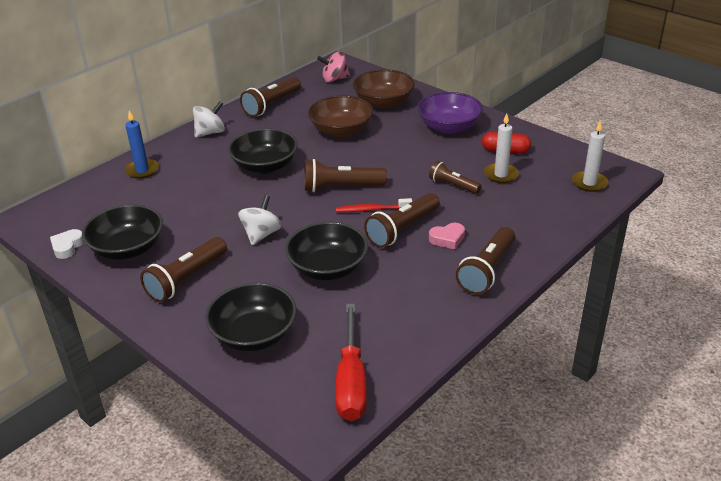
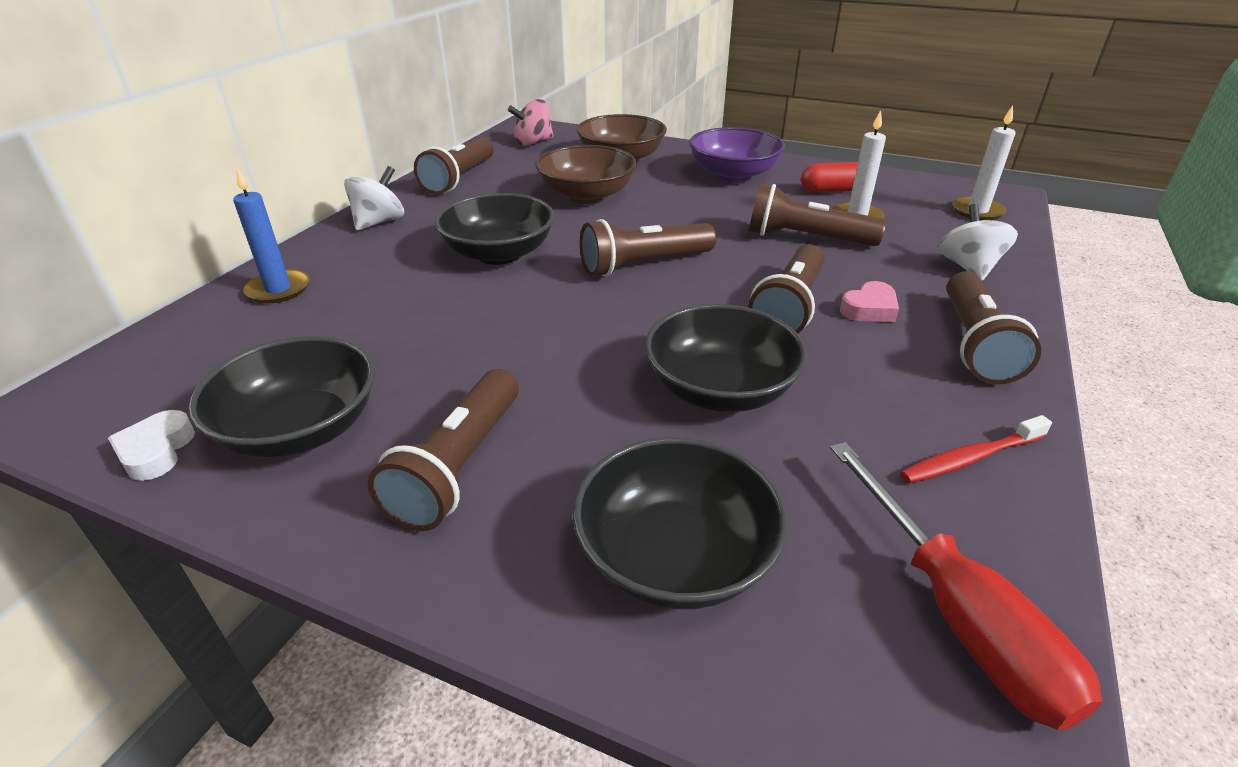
camera: 20 degrees left, 0 degrees up
(261, 234) = (560, 355): white spinning top -> white spinning top (968, 267)
(372, 209) = (717, 287): red toothbrush -> red toothbrush (970, 458)
(453, 185) = (806, 238): brown flashlight -> brown flashlight, size x1.57

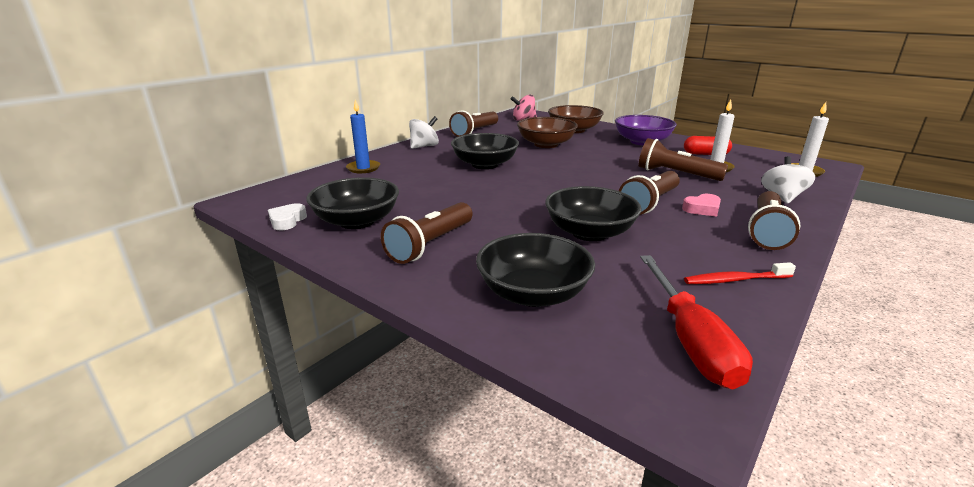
camera: 15 degrees right, 10 degrees down
(643, 264) = (567, 176): brown flashlight -> none

